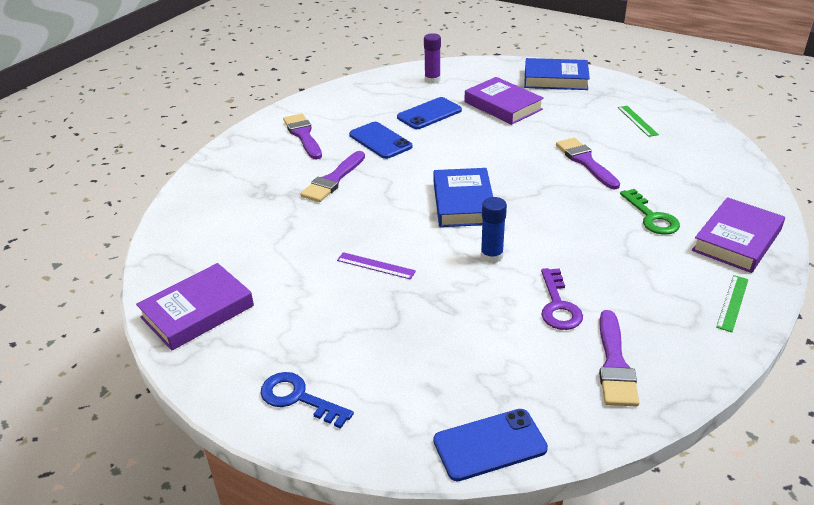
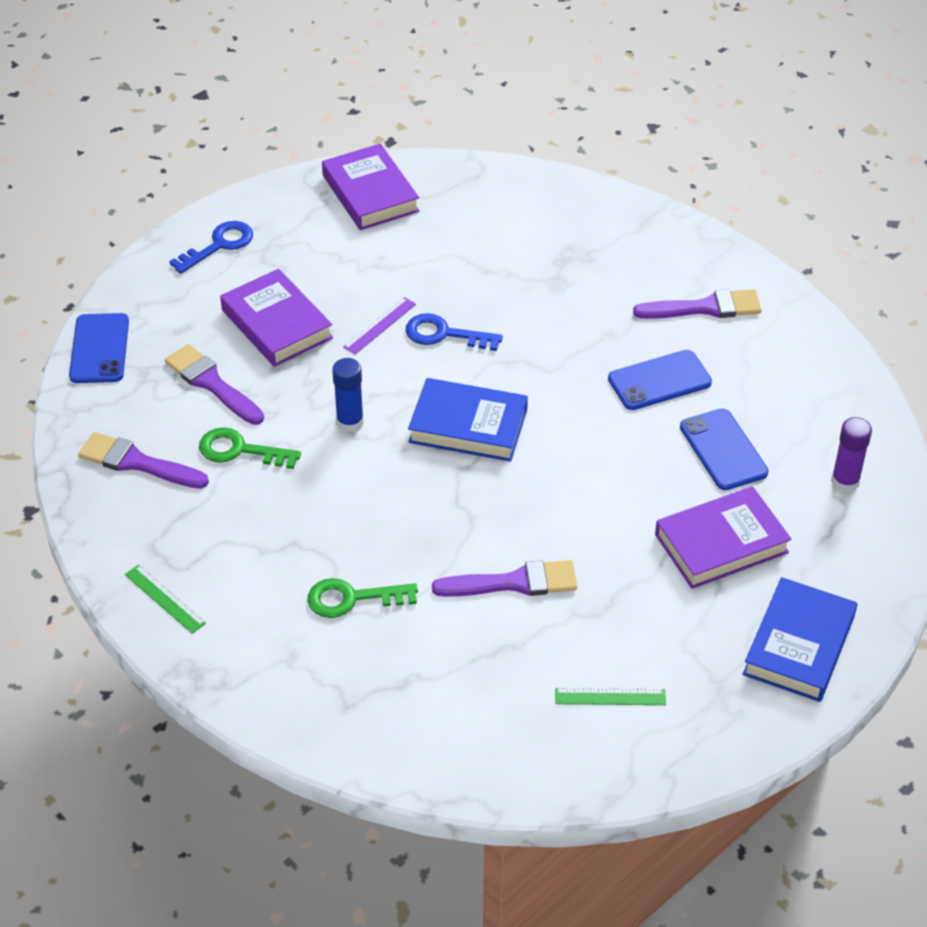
camera: 105 degrees right, 10 degrees up
(333, 180) = (573, 319): purple brush -> purple brush (212, 383)
(372, 232) = (444, 334): none -> blue key
(558, 306) = (240, 450): purple key -> green key
(737, 240) = (264, 663): purple book -> purple book (276, 324)

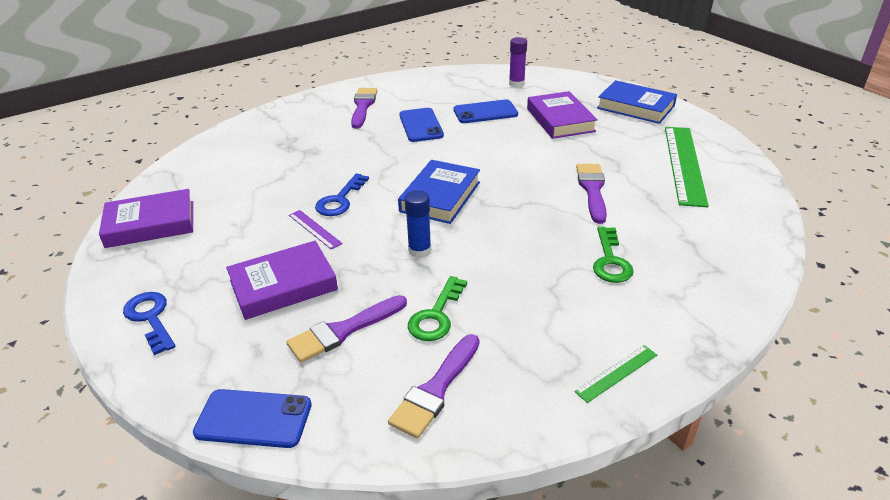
camera: 80 degrees left, 10 degrees down
(610, 697) = (684, 164): green ruler -> green ruler, size x2.18

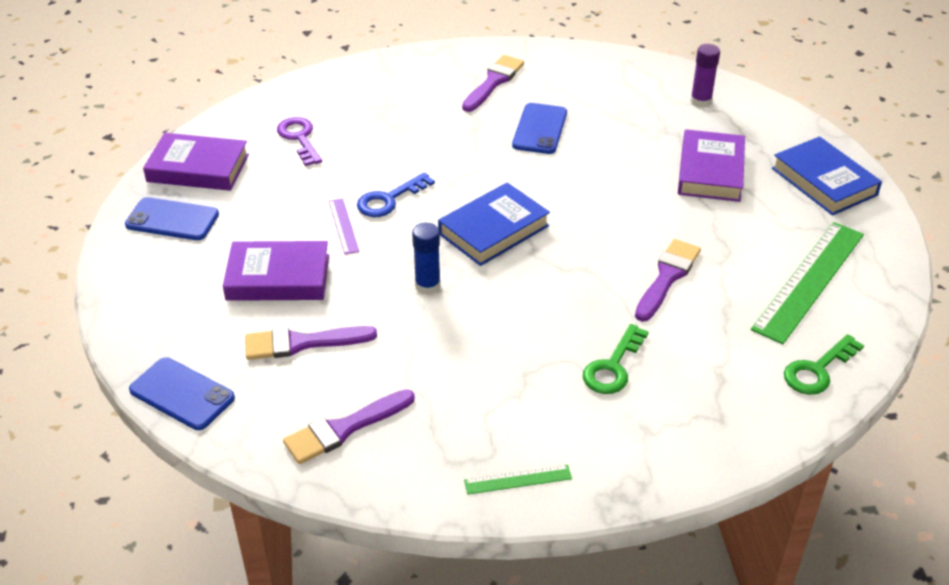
camera: 25 degrees right, 5 degrees up
(150, 318) = (150, 269): blue key -> none
(231, 179) = (299, 138): none -> purple key
(436, 315) = (394, 360): green key -> green key (817, 370)
(485, 112) = (628, 133): blue phone -> blue phone (172, 219)

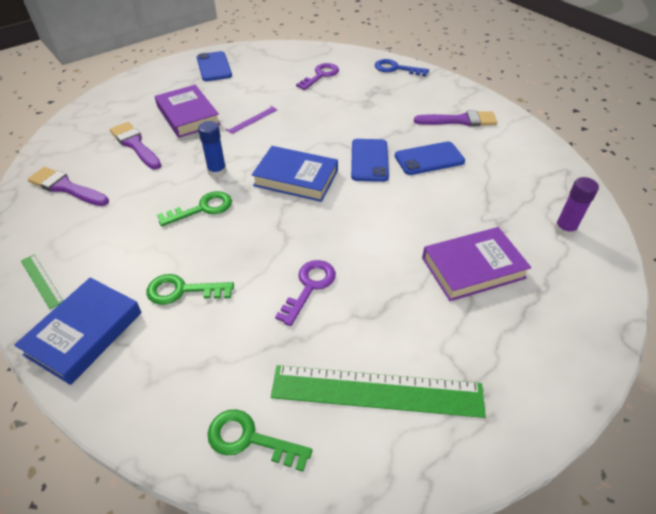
camera: 60 degrees right, 5 degrees up
(182, 394) = (74, 123): blue phone -> blue phone (369, 160)
(198, 168) = (263, 57): purple book -> none
(389, 199) = (291, 126): blue key -> blue key (396, 69)
(489, 316) = (203, 208): none -> green key
(667, 277) = (309, 287): purple brush -> purple key
(824, 181) = (541, 356): blue book -> blue book (84, 333)

